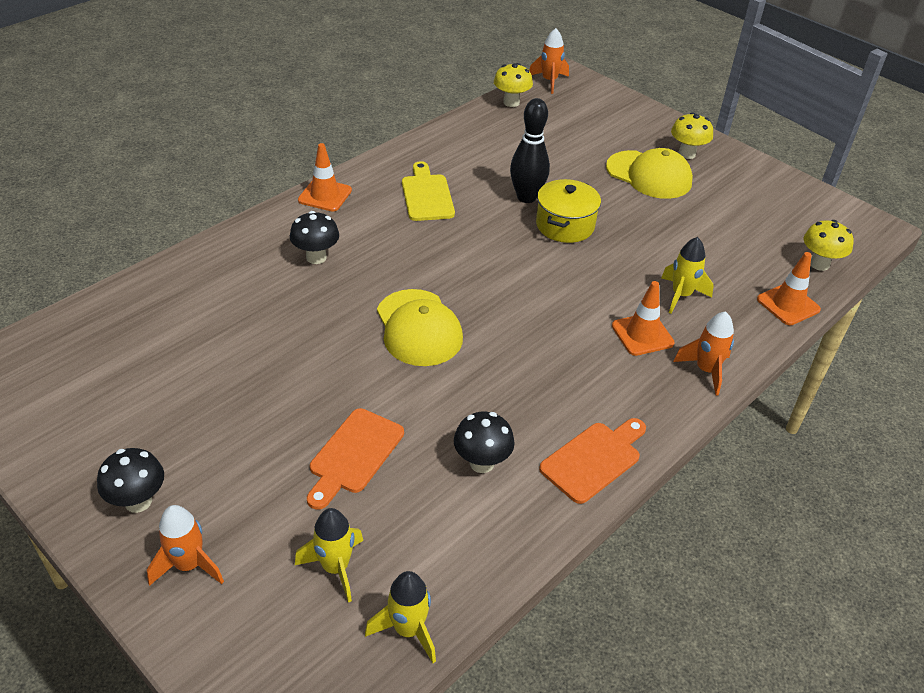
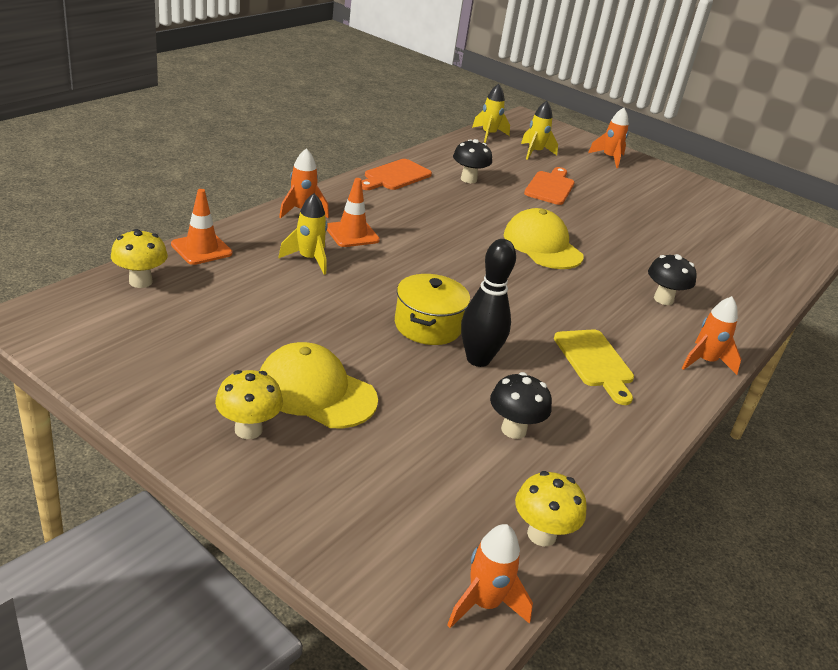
camera: 170 degrees right, 10 degrees down
(138, 501) = (657, 178): black mushroom -> black mushroom (513, 430)
(325, 195) = (705, 362): orange traffic cone -> orange rocket

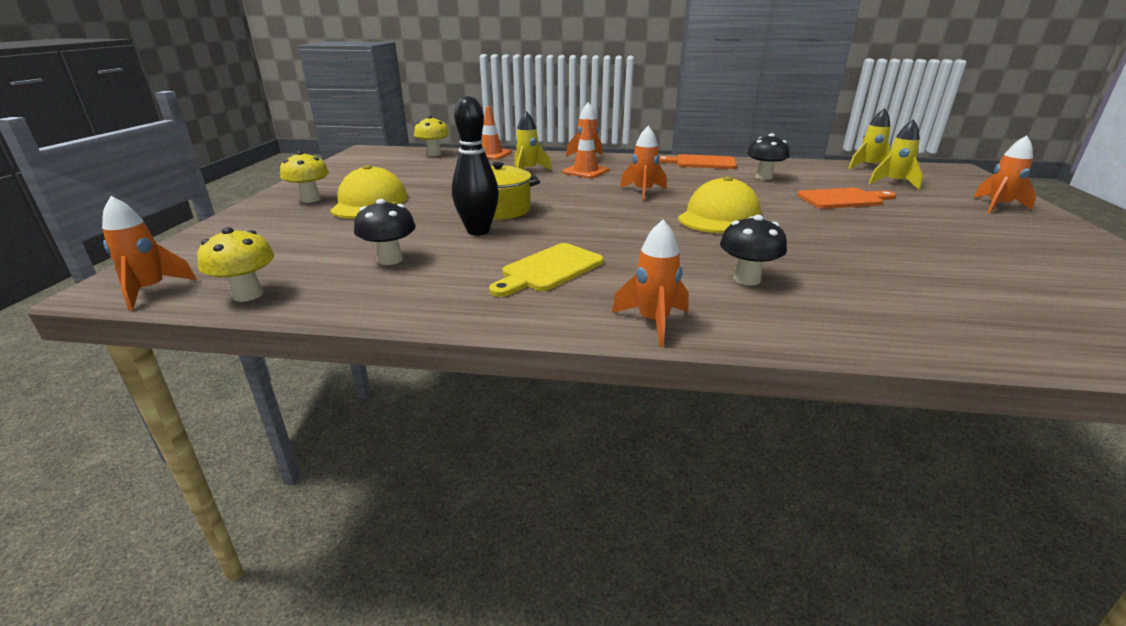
camera: 65 degrees right, 5 degrees down
(451, 242) = (643, 192): none -> orange rocket

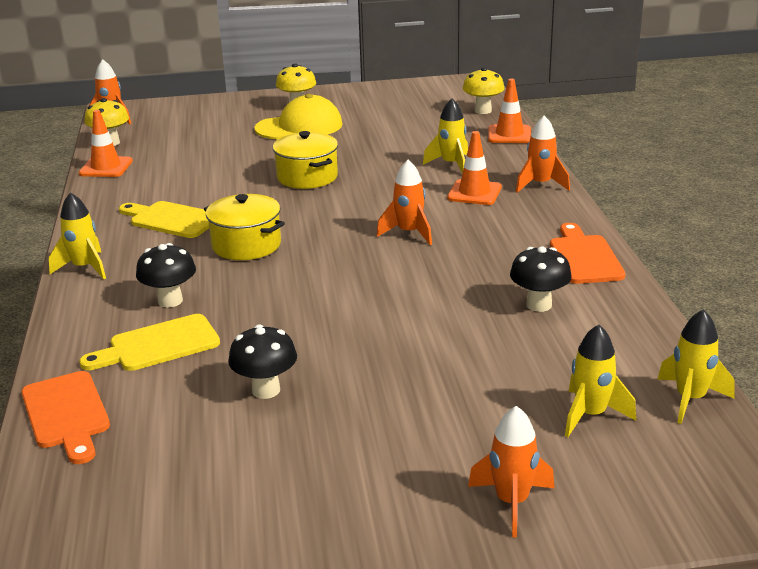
camera: 75 degrees right, 0 degrees up
(338, 300) = (106, 167): none -> orange traffic cone
(390, 260) = (176, 164): black mushroom -> black mushroom (266, 390)
(478, 231) = (247, 179): black bowling pin -> none
(635, 241) = (246, 245): none -> yellow pot
(653, 322) = (85, 268): orange rocket -> yellow rocket
(718, 216) = (342, 280): yellow cap -> none
(840, 289) = (158, 345): none -> yellow cutting board
(843, 199) = (464, 363): orange cutting board -> orange cutting board (66, 414)

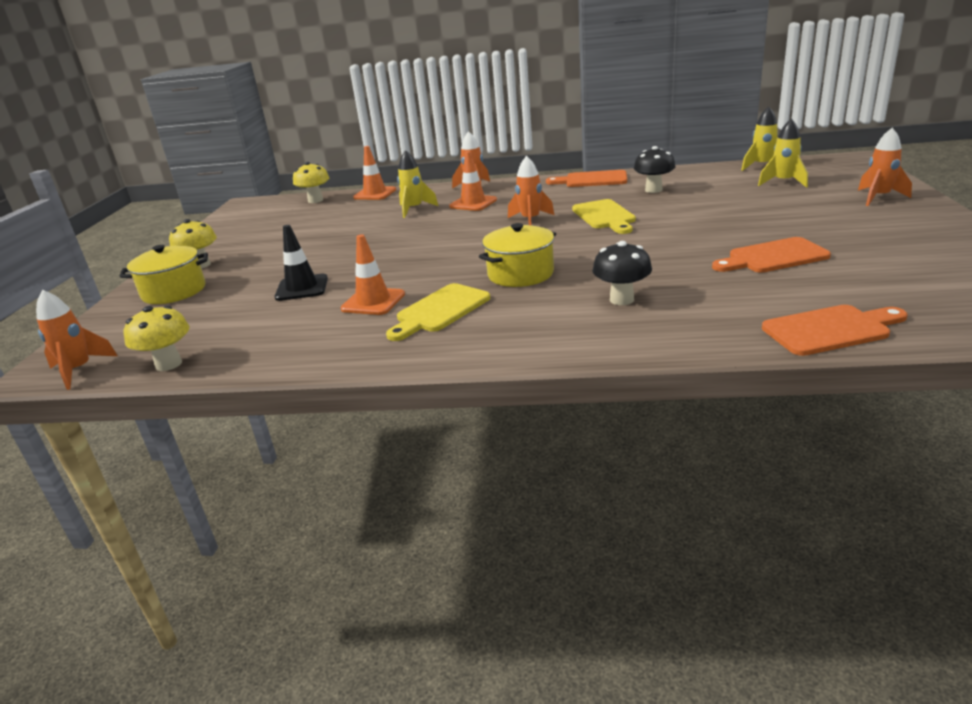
camera: 75 degrees left, 0 degrees up
(85, 268) = (534, 348): yellow rocket -> none
(106, 167) = (252, 360): orange traffic cone -> orange traffic cone (373, 302)
(158, 345) = (705, 299): yellow cutting board -> yellow cutting board (605, 216)
(236, 155) = (302, 288): none -> black traffic cone
(266, 390) = (773, 257): black mushroom -> orange cutting board
(299, 127) = (260, 262): yellow cap -> none
(307, 177) = (390, 256): yellow pot -> yellow pot (174, 291)

